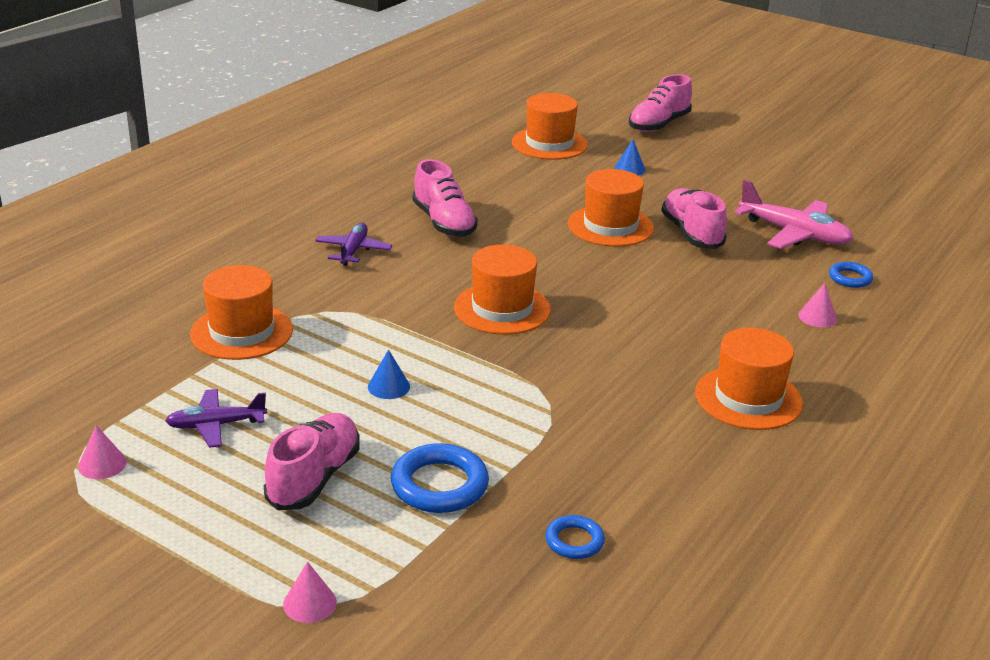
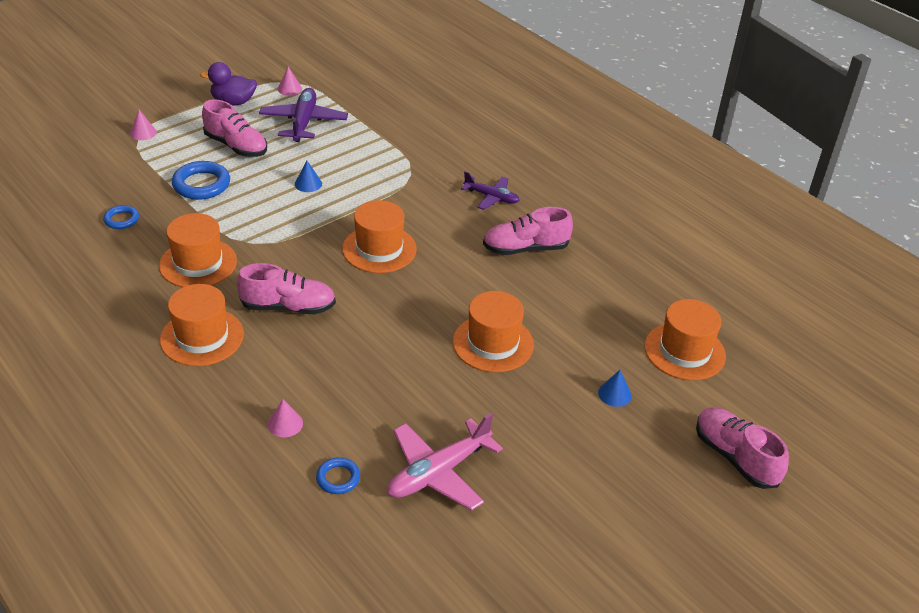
camera: 105 degrees right, 10 degrees up
(165, 519) = (233, 102): none -> purple duck
(216, 425) = (303, 122): purple plane -> purple plane, size x1.60
(241, 332) = (398, 140): orange hat -> orange hat (198, 263)
(691, 233) = (463, 394): pink shoe -> pink shoe (288, 307)

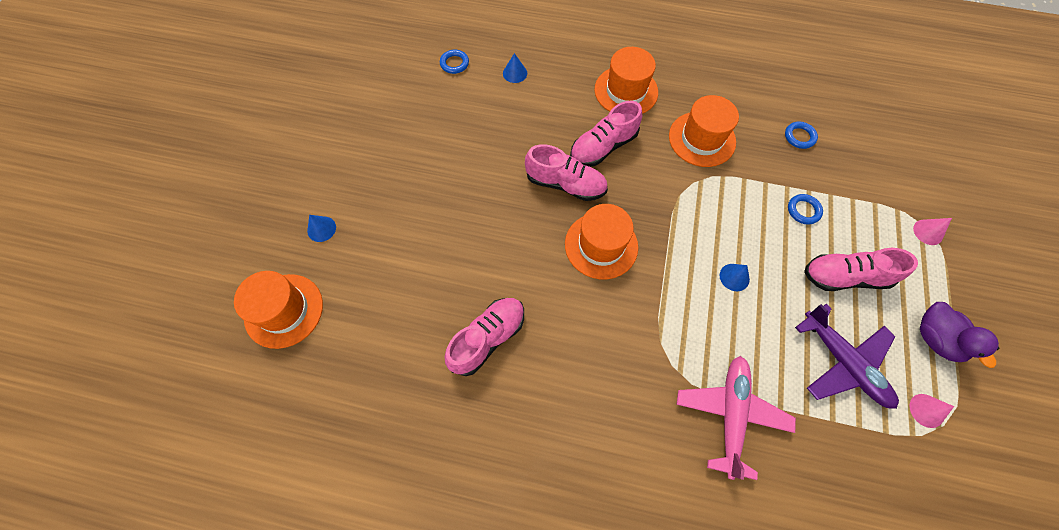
camera: 145 degrees right, 25 degrees up
(201, 184) = (803, 210): blue ring -> blue ring, size x0.58
(233, 102) = (935, 339): purple duck -> purple duck turned 105 degrees clockwise
(285, 424) = (515, 73): pink cone -> blue cone
(438, 472) = (401, 100): pink plane -> pink plane (730, 414)
(491, 197) = (572, 390): purple plane -> none
(493, 343) = (439, 214): orange hat -> none
(735, 457) = (209, 231): pink shoe -> pink shoe (565, 184)

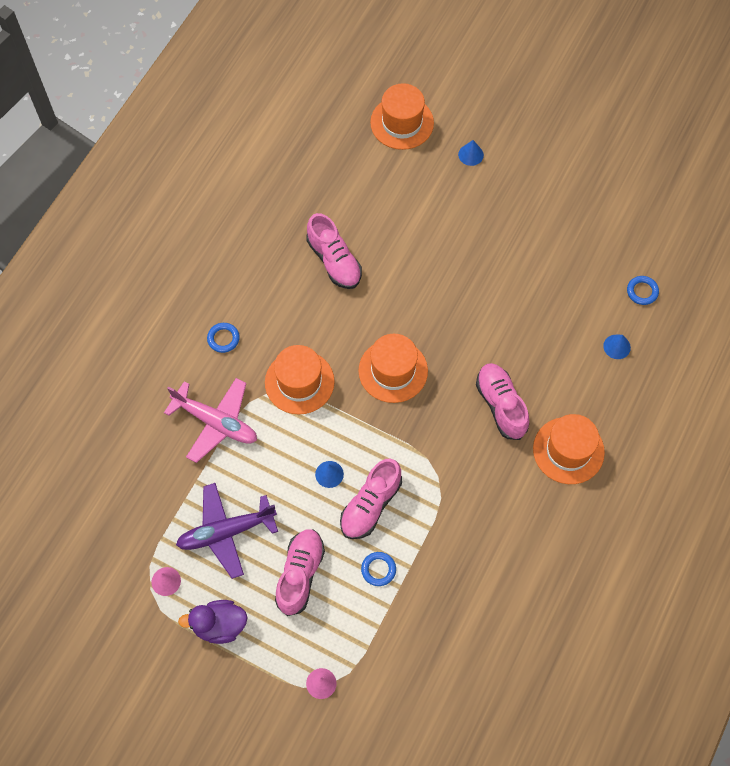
camera: 105 degrees right, 0 degrees up
(565, 184) = (466, 359): pink shoe -> pink shoe (370, 505)
(702, 139) = (487, 505): orange hat -> orange hat (299, 382)
(799, 137) = (466, 608): blue ring -> blue ring (223, 339)

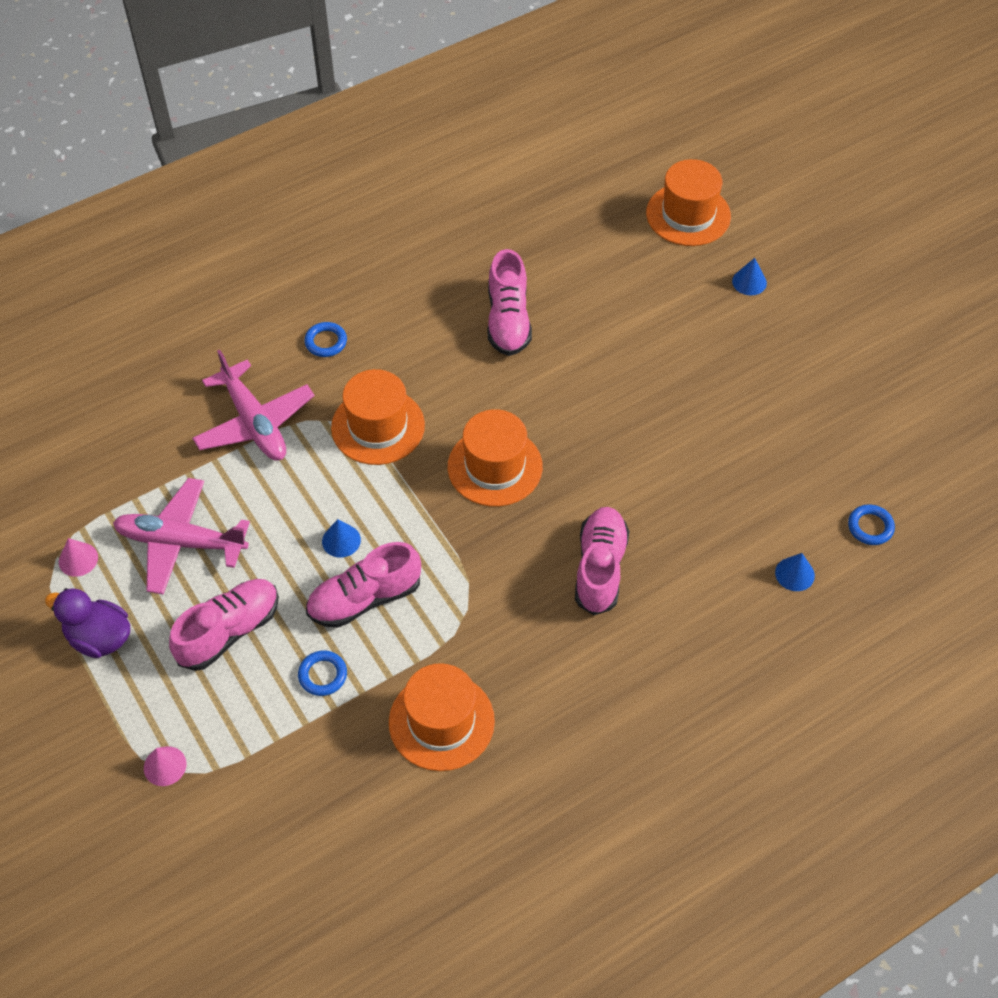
camera: 30 degrees right, 10 degrees down
(226, 532) = (181, 542): purple plane -> pink plane
(568, 450) = (651, 662): orange hat -> orange hat (441, 721)

